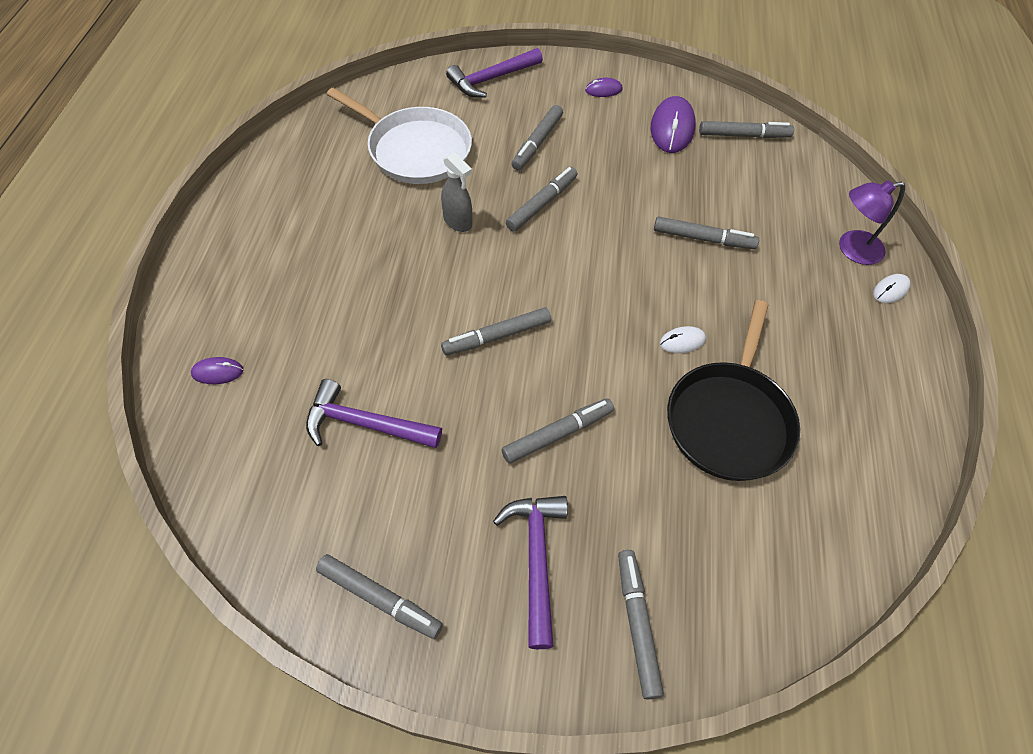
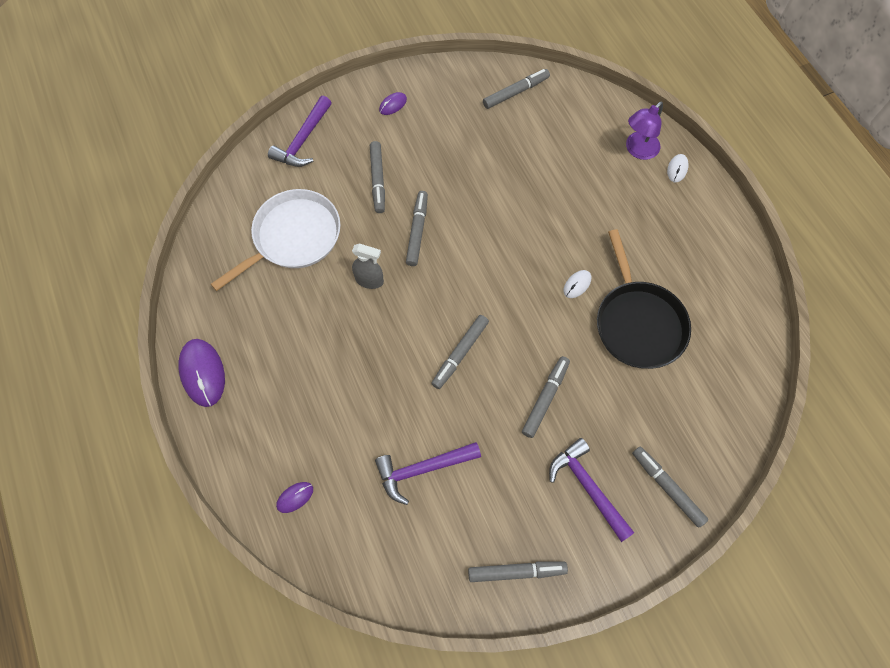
camera: 30 degrees left, 10 degrees up
(415, 150) = (293, 237): white pan -> white pan turned 45 degrees counterclockwise
(672, 128) = (463, 113): purple mouse -> purple mouse (203, 373)
(703, 238) = (542, 196): grey marker -> none

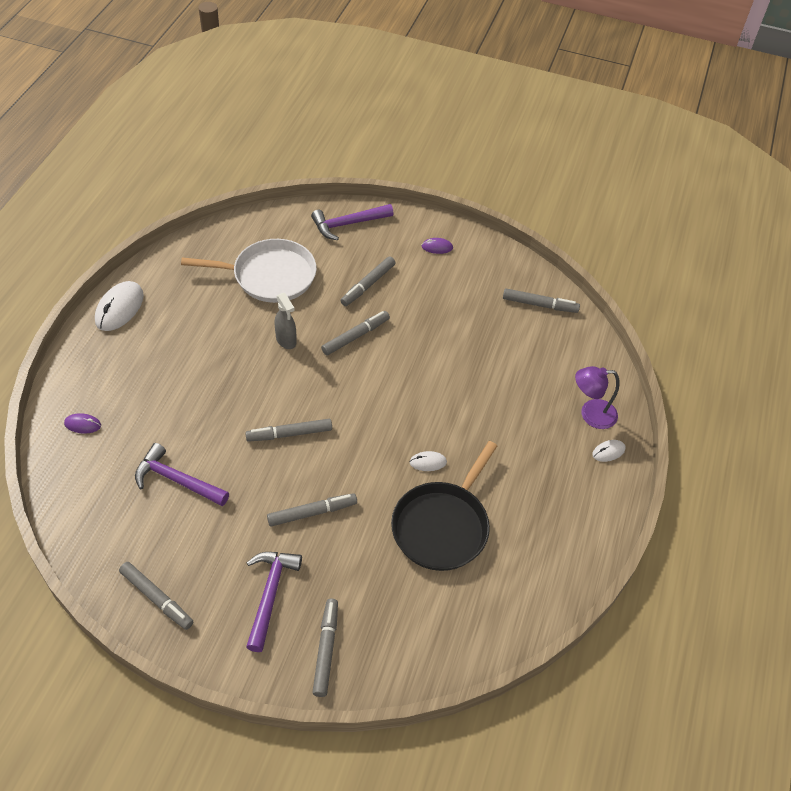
camera: 40 degrees right, 15 degrees down
(203, 373) = (119, 308): purple mouse -> white mouse

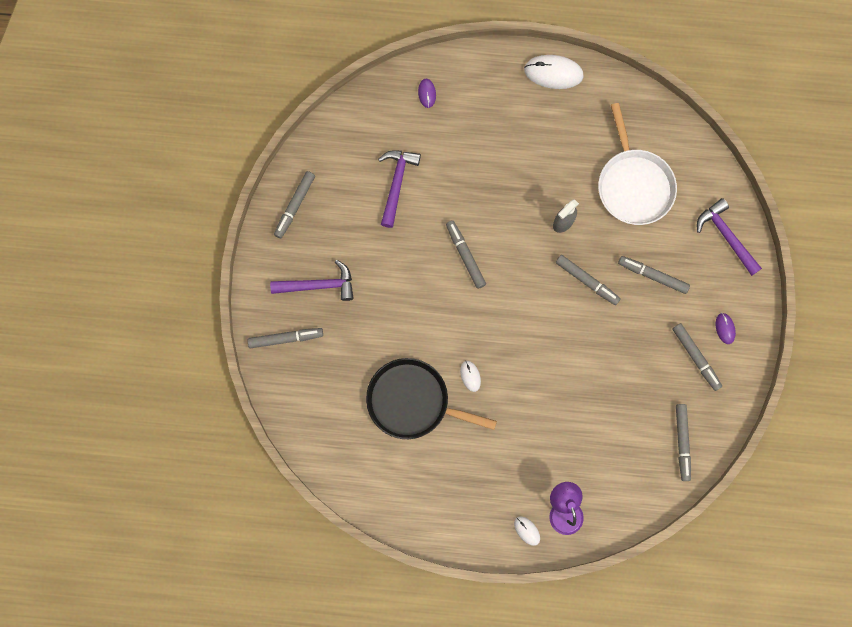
camera: 80 degrees right, 25 degrees up
(312, 512) = (396, 295): grey marker -> grey marker (696, 357)

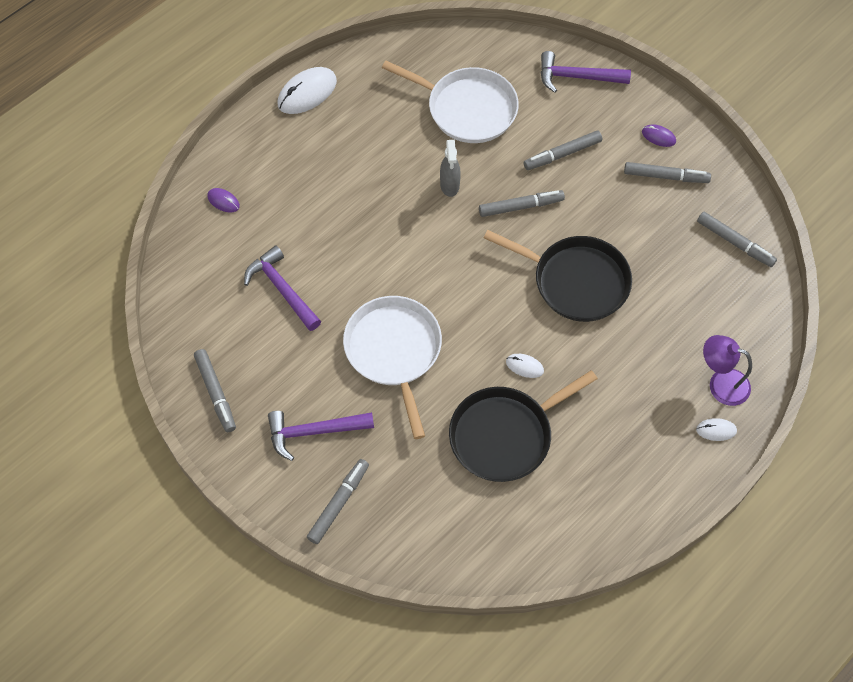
camera: 50 degrees left, 15 degrees down
(318, 285) = (314, 432): purple hammer -> purple hammer turned 135 degrees counterclockwise
(412, 288) = (394, 352): none -> white pan
(465, 256) = (405, 284): grey marker -> none
(560, 360) = (575, 281): none -> black pan

